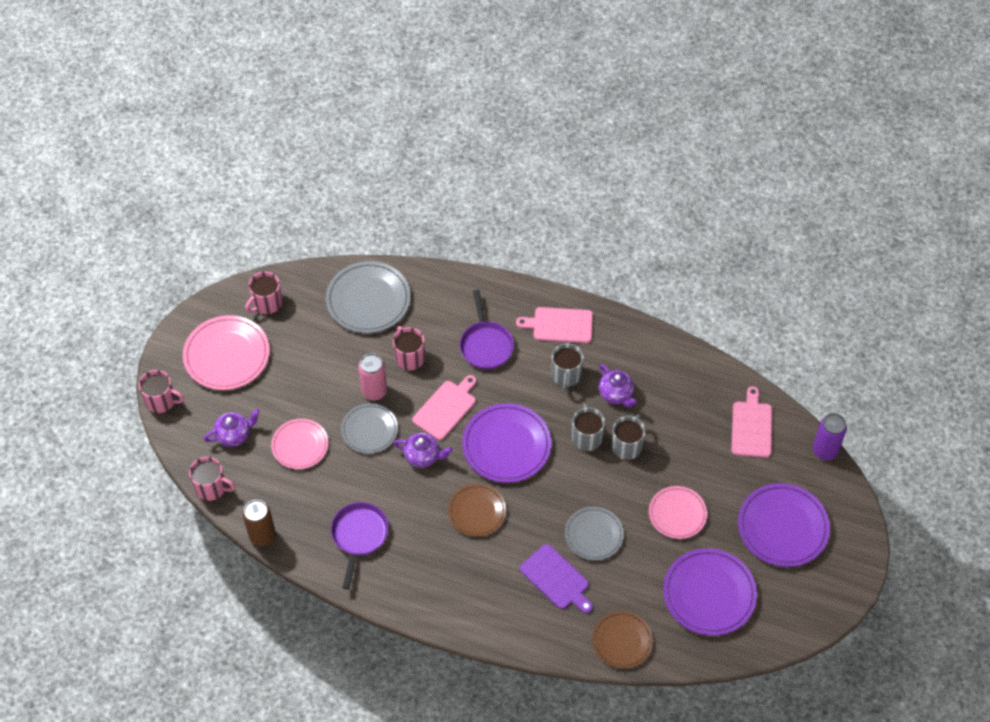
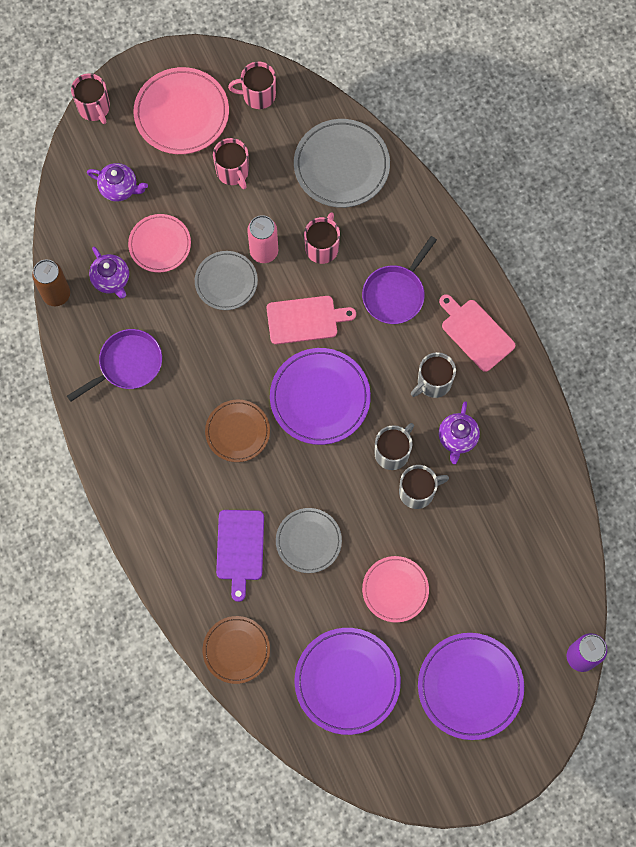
camera: 45 degrees right, 15 degrees up
(211, 488) = (59, 218): pink mug -> pink mug (233, 172)
(423, 456) = (244, 344): purple teapot -> purple teapot (111, 280)
(751, 427) = (541, 575): pink cutting board -> none

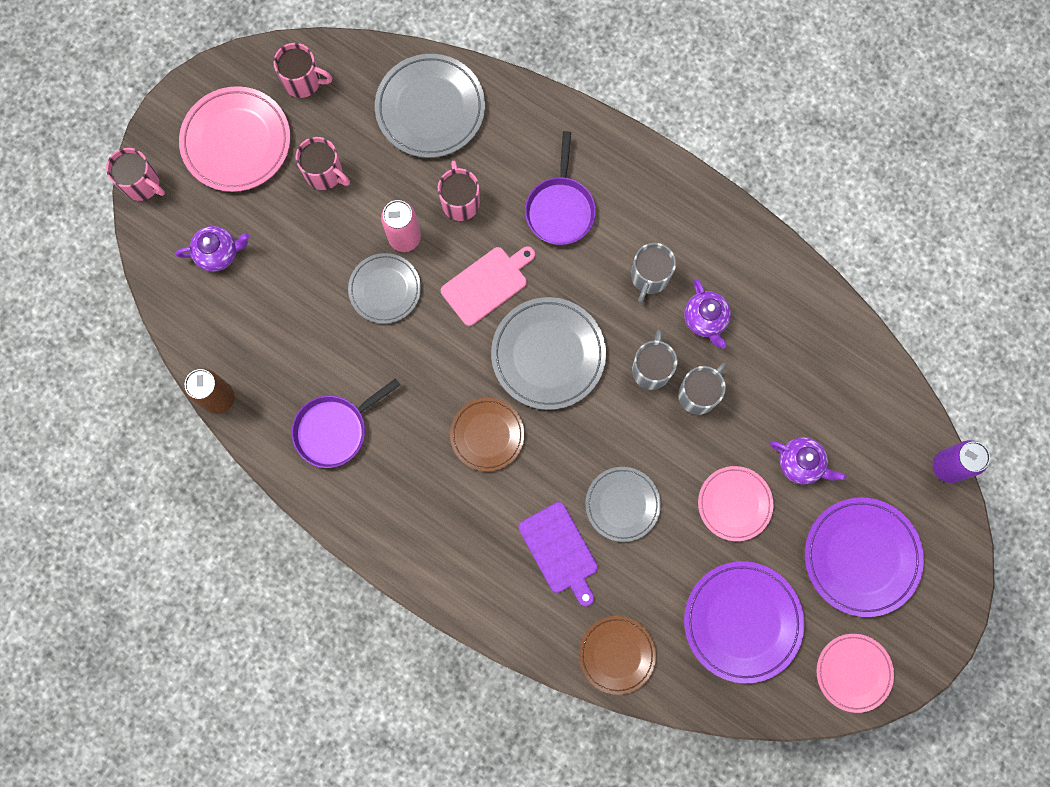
camera: 30 degrees left, 5 degrees up
(111, 280) = (267, 352): purple teapot -> purple teapot (801, 463)
(127, 364) = (335, 429): purple pan -> purple pan turned 150 degrees counterclockwise
(160, 244) = (294, 288): pink plate -> pink plate (853, 672)
(258, 95) = (303, 81): pink mug -> pink mug turned 135 degrees counterclockwise
(320, 398) = (548, 354): purple plate -> grey plate
(475, 333) = (661, 205): pink cutting board -> none

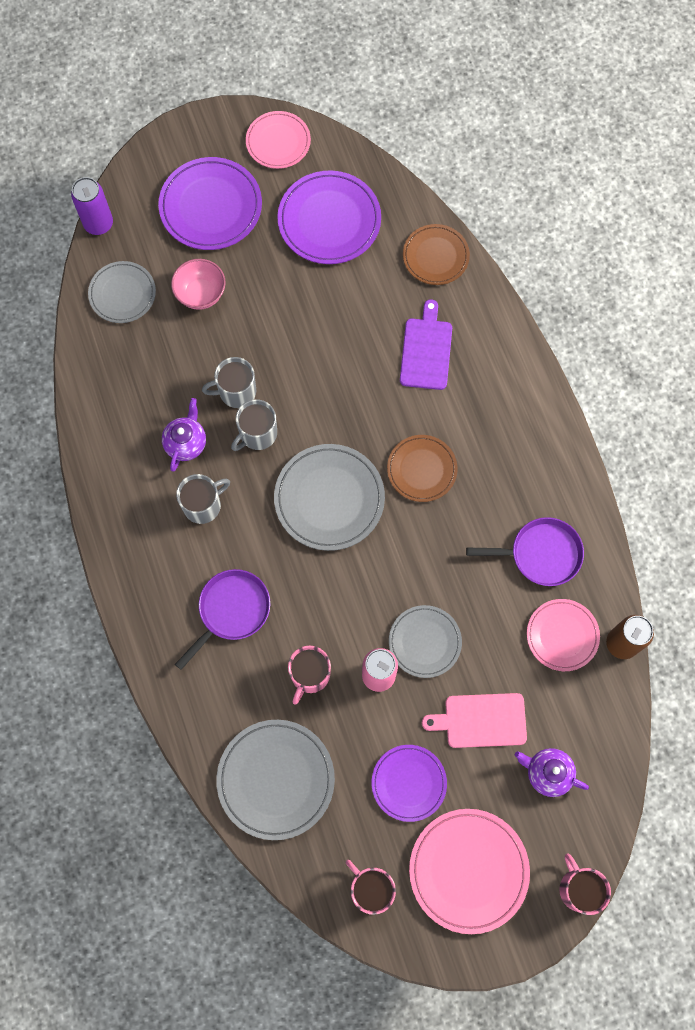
camera: 145 degrees left, 5 degrees down
(324, 173) = (408, 783): pink mug -> purple plate
(487, 284) = (337, 589): pink cutting board -> pink cutting board (481, 720)
(622, 504) = (355, 352): grey plate -> grey plate (122, 294)
(734, 504) = (272, 299): pink plate -> pink plate (562, 635)
(801, 463) = (201, 294): purple teapot -> pink bowl

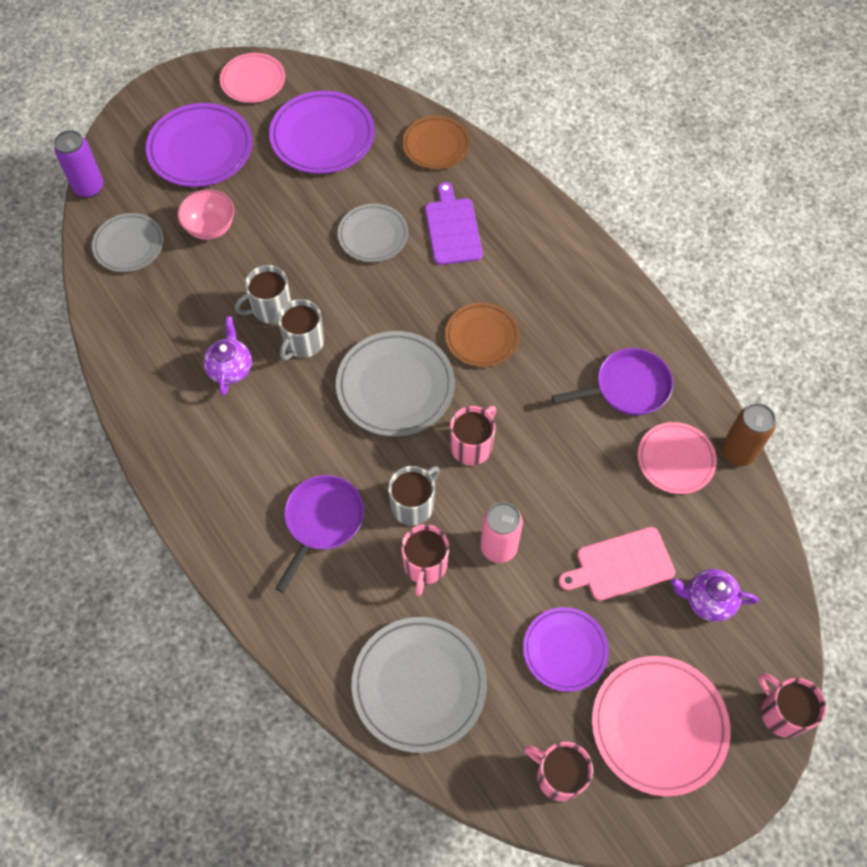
camera: 15 degrees left, 10 degrees down
(203, 505) = (264, 424): grey mug -> grey mug (413, 505)
(382, 574) = (472, 446): none -> pink mug
(425, 642) = (537, 501): grey plate -> grey plate (373, 235)

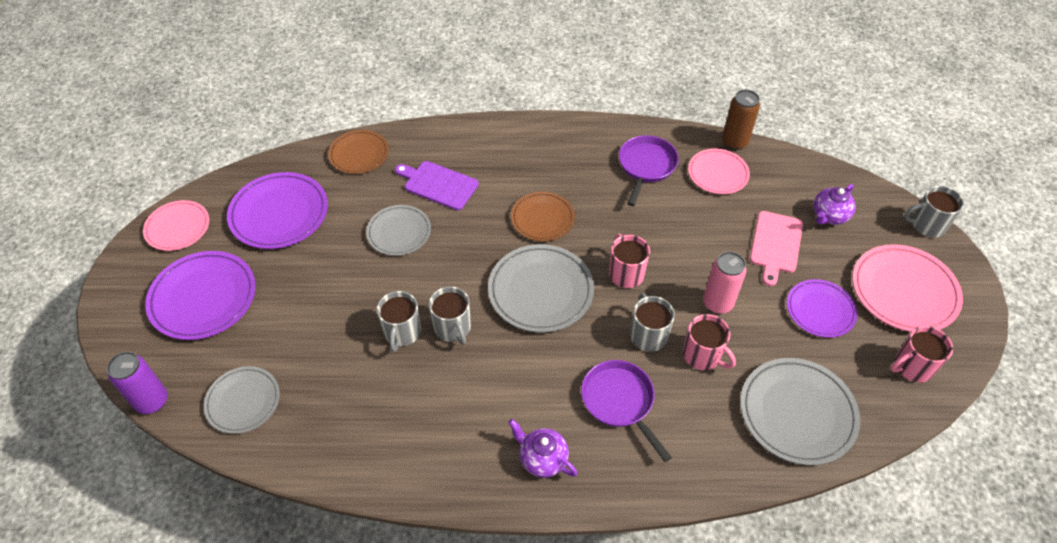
camera: 55 degrees left, 10 degrees down
(210, 228) = (286, 332): pink bowl -> none
(230, 368) = (433, 390): purple teapot -> purple teapot (542, 459)
(782, 712) = (927, 225): pink mug -> grey mug

